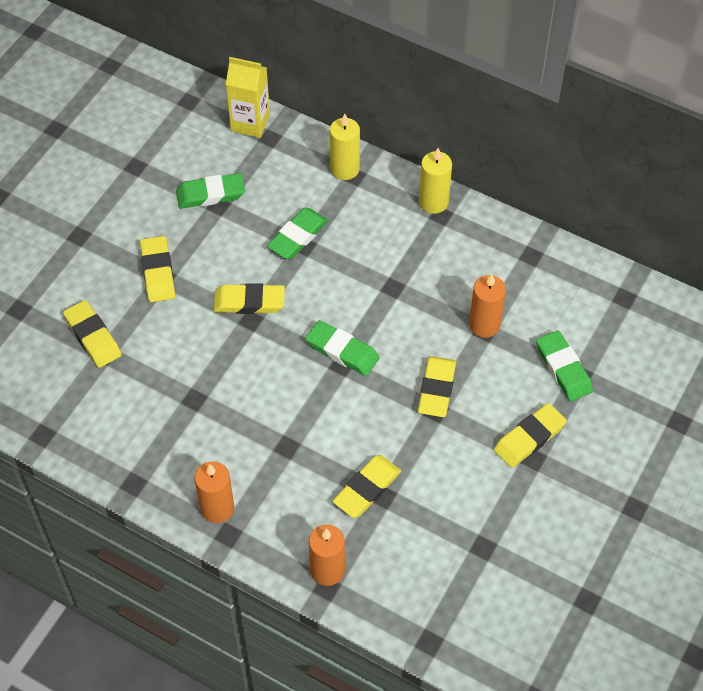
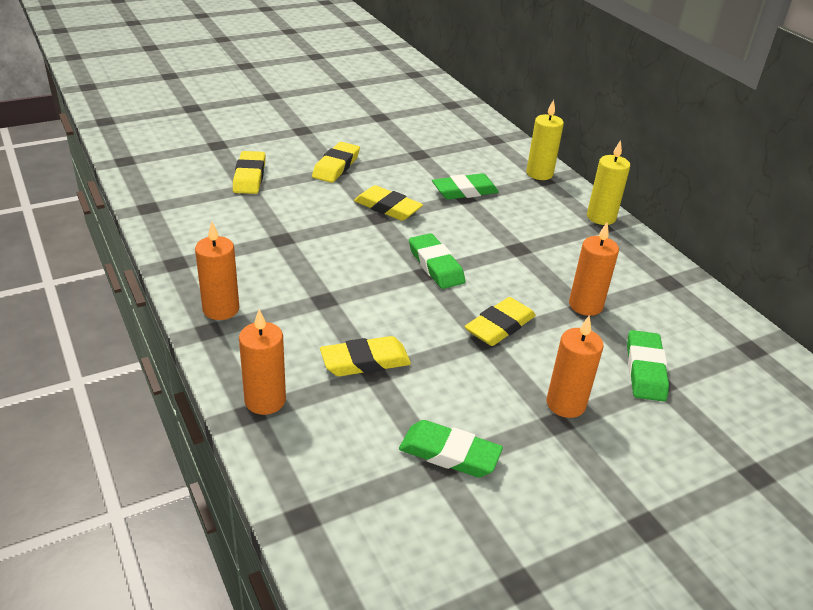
camera: 30 degrees right, 20 degrees down
(210, 194) = (419, 147): green eraser -> green eraser (449, 453)
(250, 123) = (486, 128): yellow carton -> none
(529, 438) = (565, 404): yellow eraser -> orange candle

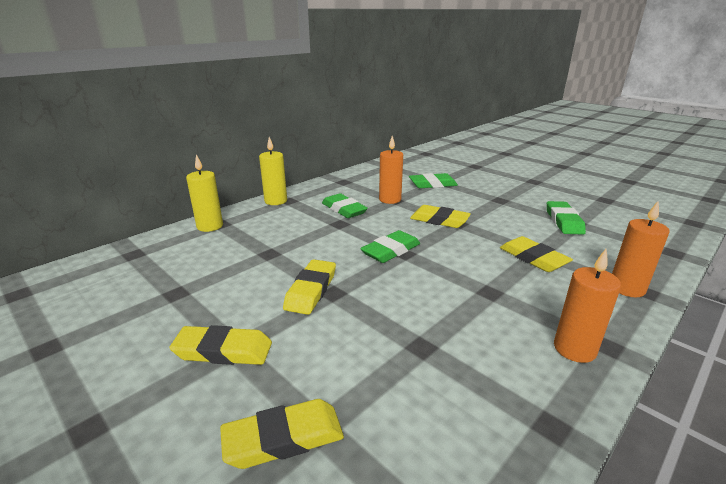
camera: 105 degrees left, 10 degrees down
(465, 191) = (257, 255): green eraser -> green eraser (344, 209)
(565, 404) = (484, 199): orange candle -> none

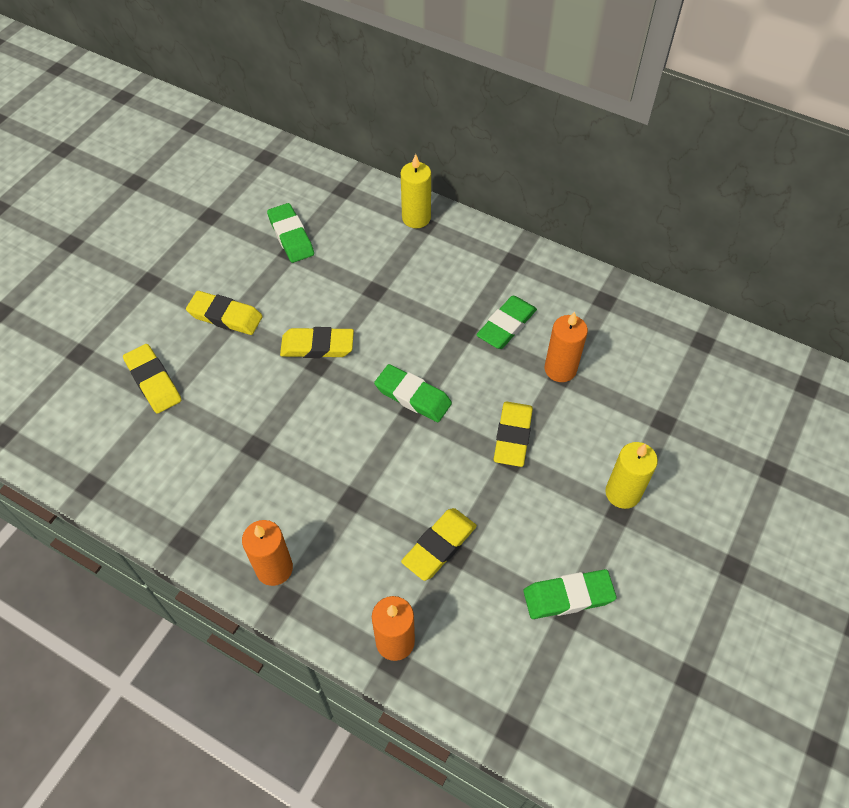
camera: 75 degrees right, 30 degrees up
(223, 351) = (225, 316): yellow eraser -> yellow eraser turned 60 degrees counterclockwise
(276, 201) = (504, 249): yellow candle -> yellow candle (622, 493)
(432, 184) = (645, 414): green eraser -> green eraser (291, 236)

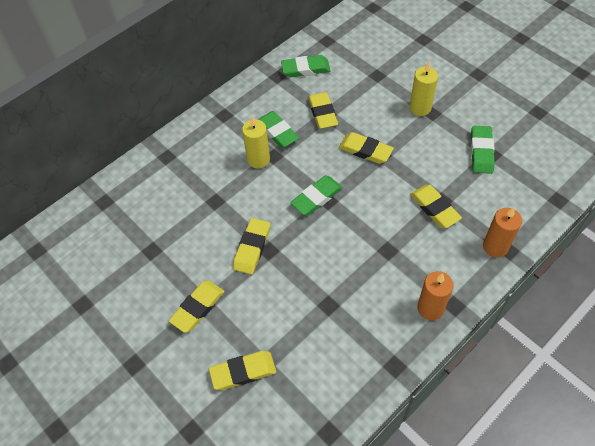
camera: 70 degrees left, 0 degrees up
(291, 236) = (135, 247): green eraser -> green eraser (305, 69)
(416, 218) = (157, 161): yellow candle -> yellow candle (258, 159)
(560, 369) = (322, 113): orange candle -> yellow eraser

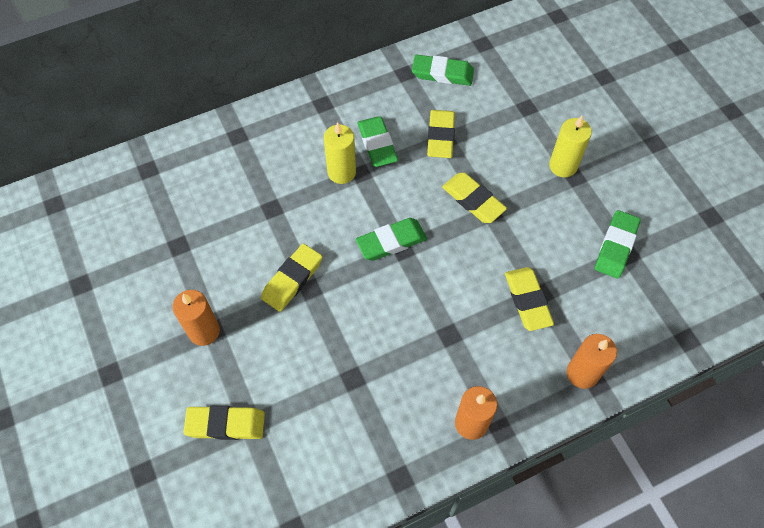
camera: 15 degrees right, 5 degrees up
(198, 308) = (204, 331): yellow eraser -> orange candle

